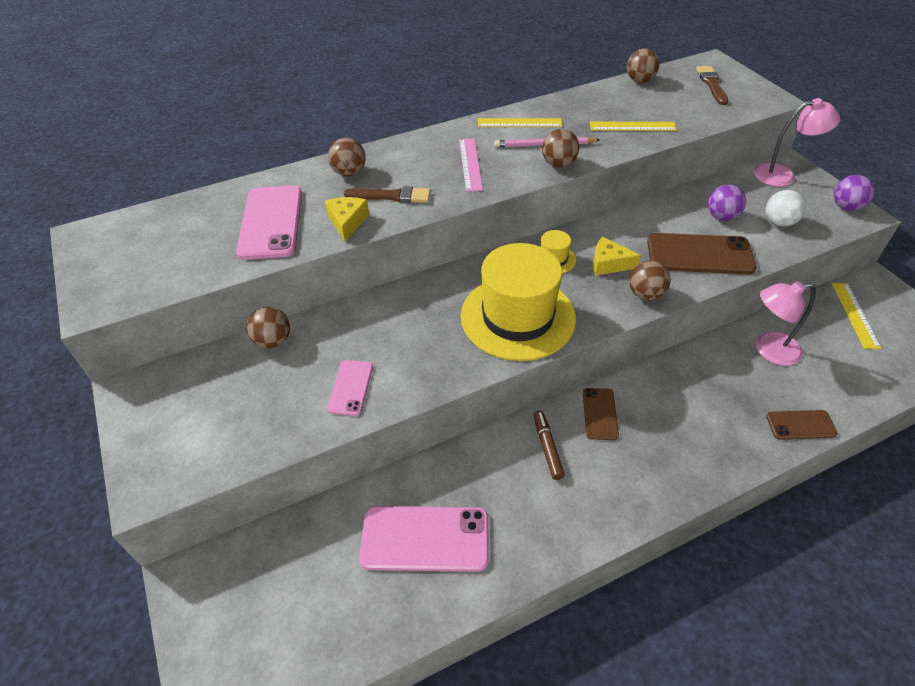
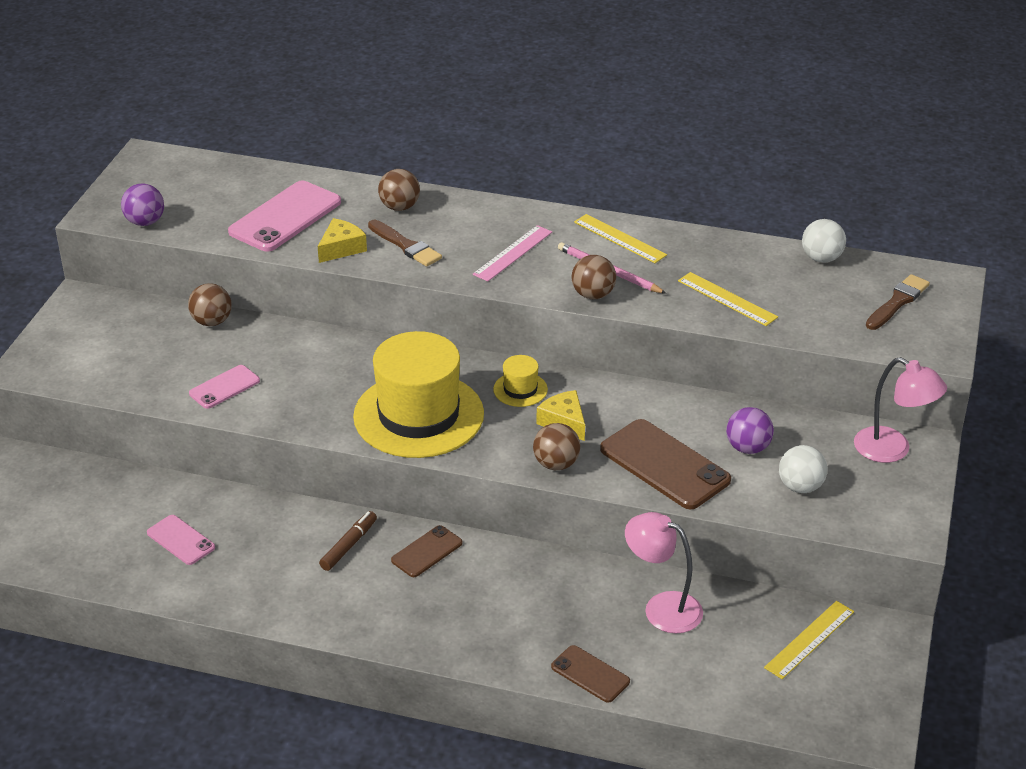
camera: 40 degrees right, 10 degrees down
(425, 539) = (180, 540): pink phone -> pink phone, size x0.55
(639, 80) = (821, 258): brown ball -> white ball
(846, 207) = (906, 517): purple ball -> purple ball (145, 222)

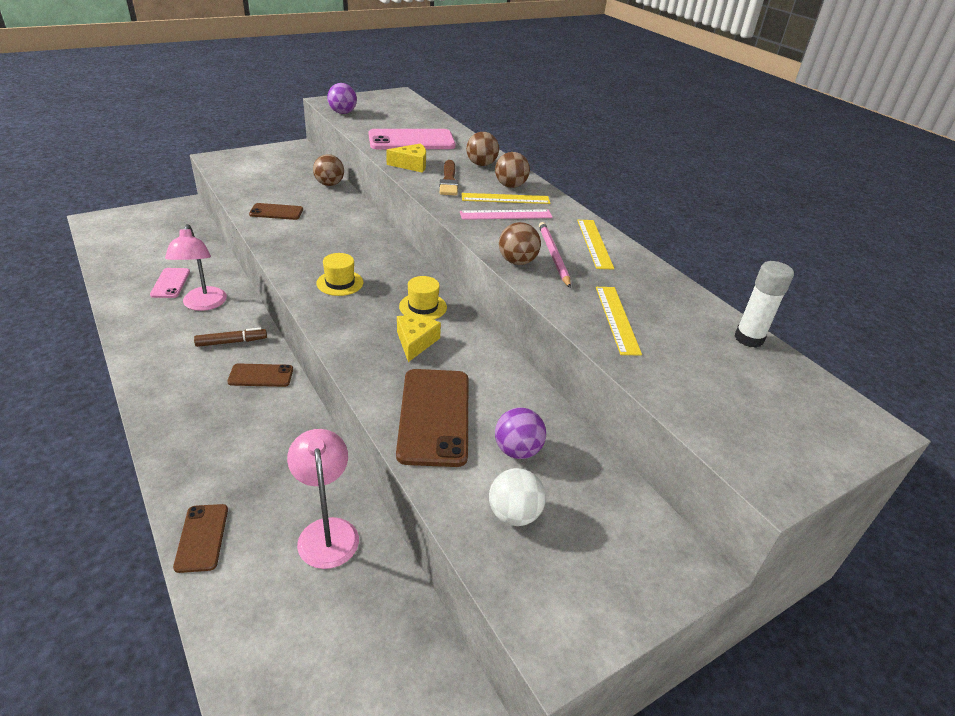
camera: 40 degrees right, 0 degrees up
(224, 387) = (276, 212): pink phone -> brown phone
(418, 415) = (340, 283): yellow hat -> yellow hat, size x0.42
(556, 464) = (364, 363): brown ball -> brown ball (510, 186)
(809, 639) = (390, 666): yellow ruler -> yellow ruler (505, 198)
(821, 258) = (748, 338): white ball -> white glue stick
(892, 450) = (648, 548): pink lamp -> pink lamp (203, 304)
(897, 302) = (782, 411): brown brush -> none

